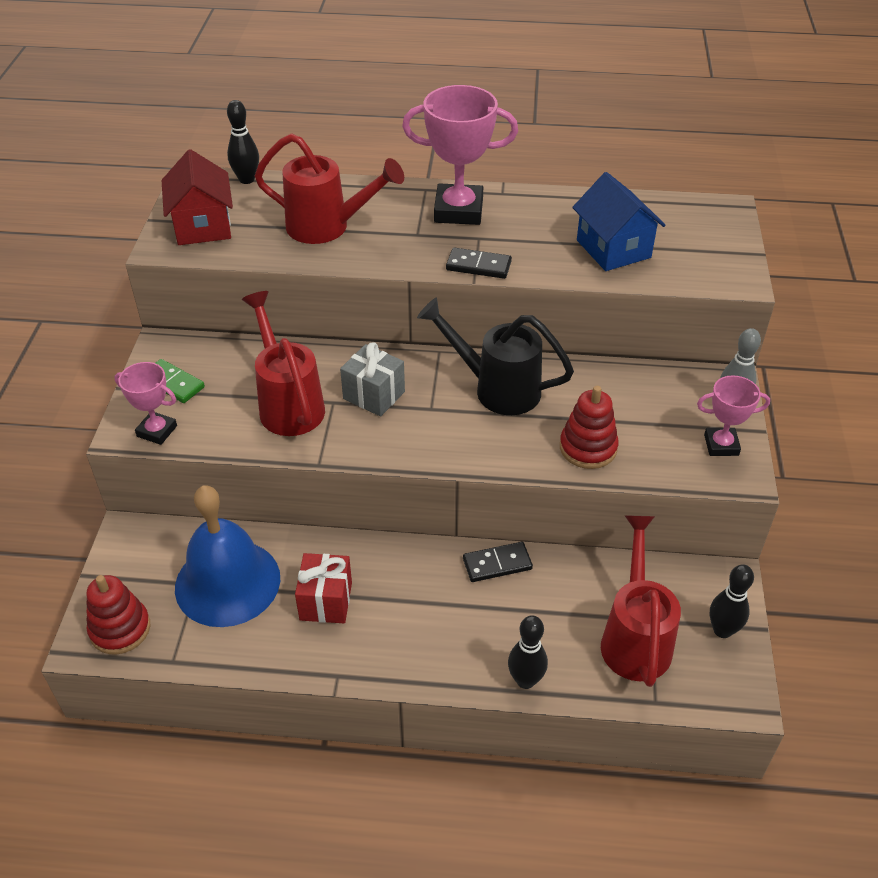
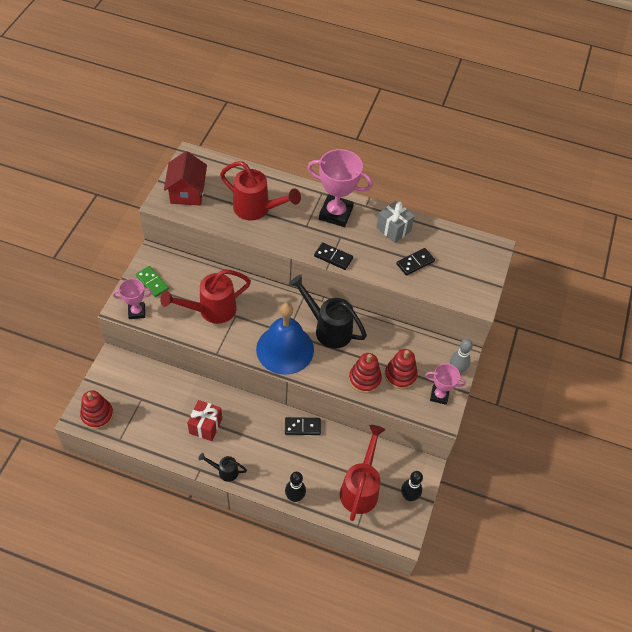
camera: 10 degrees right, 10 degrees up
(157, 431) = (137, 312): pink trophy -> pink trophy turned 45 degrees counterclockwise
(227, 582) = (158, 402): blue bell -> blue bell (285, 349)
(247, 179) = (221, 162): black bowling pin -> none
(288, 403) = (211, 310): red watering can -> red watering can turned 105 degrees counterclockwise
(374, 395) = (259, 316): grey gift -> grey gift (393, 229)
(384, 668) = (224, 471): none -> black watering can
(613, 249) = (415, 263): blue house -> black domino
(644, 430) = (400, 375): none -> red stacking toy

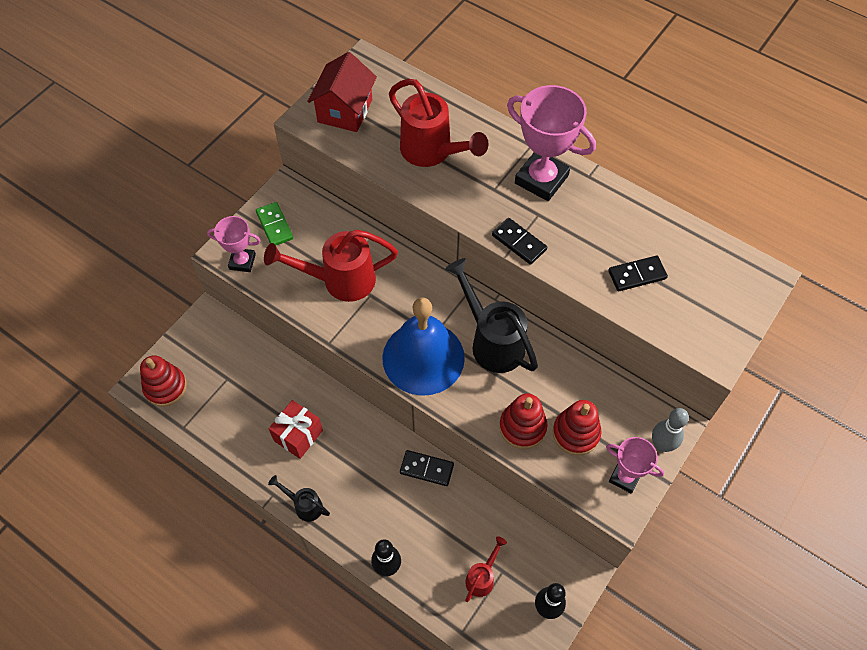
camera: 20 degrees right, 5 degrees up
(361, 487) = (482, 577): red watering can -> red watering can, size x0.51
(393, 229) = (619, 218): grey gift -> none

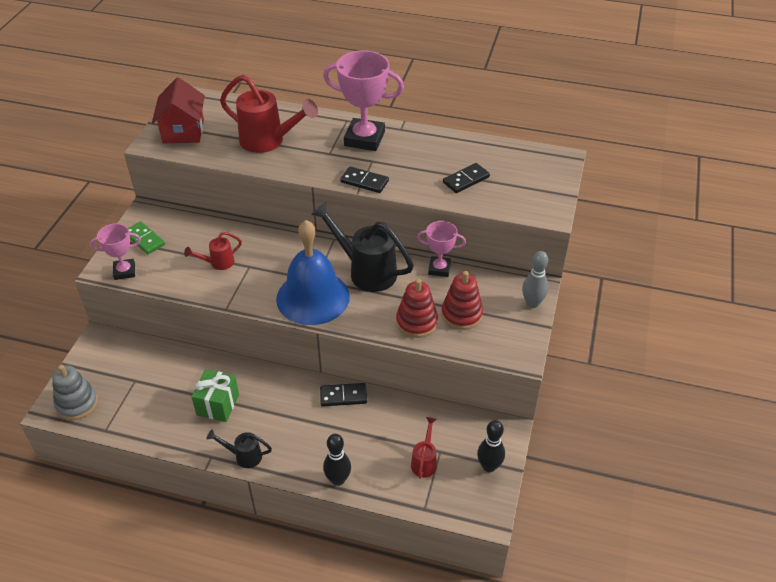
camera: 20 degrees left, 15 degrees down
(165, 387) = (77, 403): red stacking toy -> grey stacking toy
(298, 435) = (218, 405): red gift -> green gift
(339, 280) = (218, 263): red watering can -> red watering can, size x0.51
(624, 477) = (514, 333): pink trophy -> pink trophy (439, 269)

